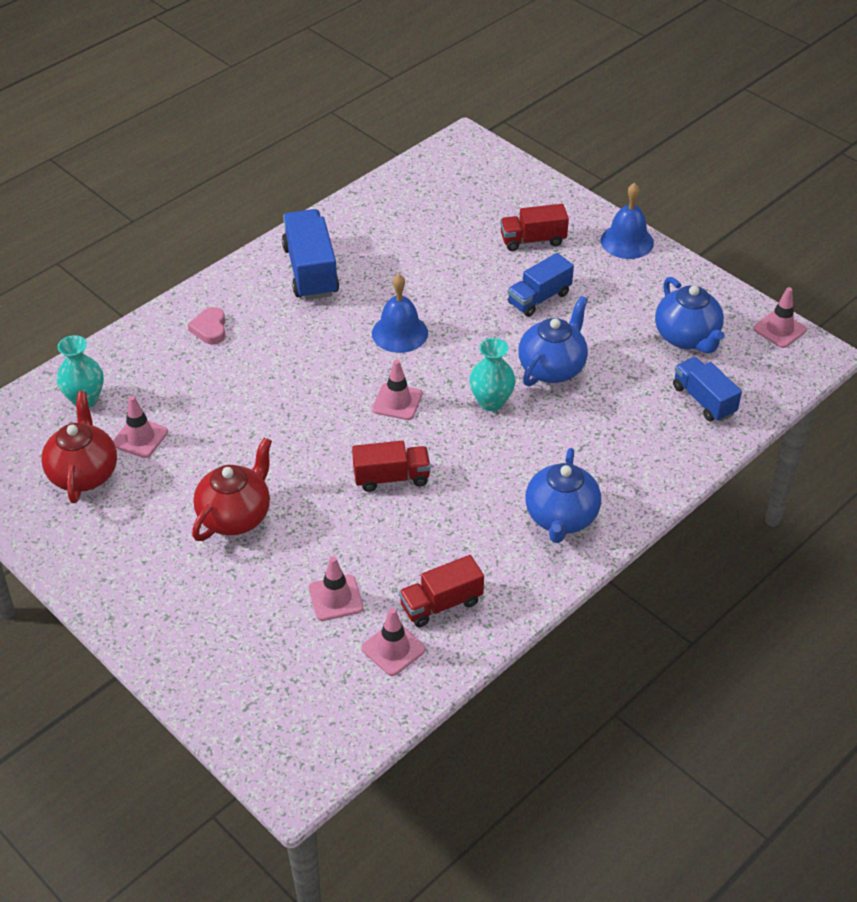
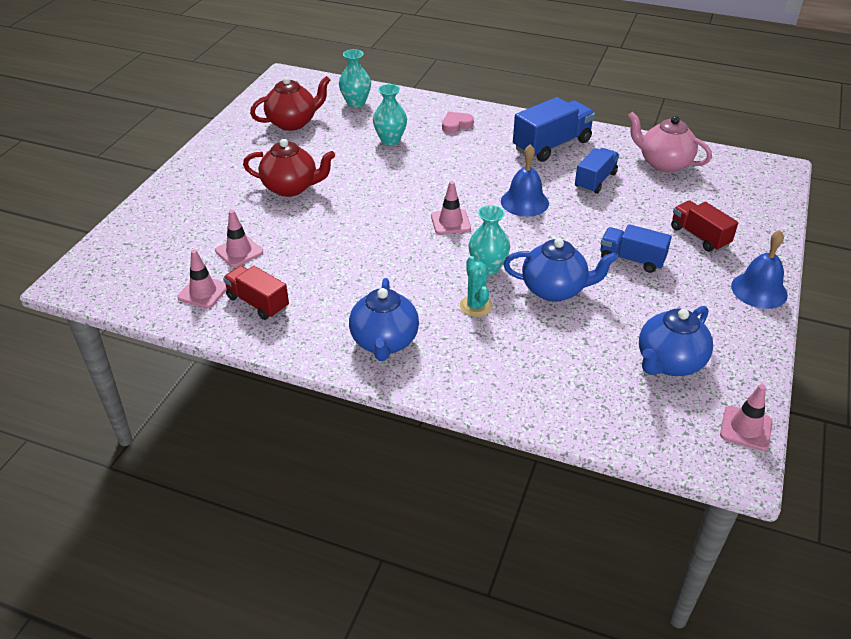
camera: 65 degrees right, 5 degrees down
(140, 438) = (337, 131): pink traffic cone -> none
(198, 396) = (390, 140): none -> turquoise vase
(391, 477) = (371, 242): red truck -> none
(403, 208) = (663, 163): none -> pink teapot
(544, 432) = (476, 306): none -> turquoise cactus
(561, 518) = (384, 342): blue teapot -> blue teapot turned 75 degrees counterclockwise
(703, 400) = (595, 396): blue truck -> blue truck (595, 181)

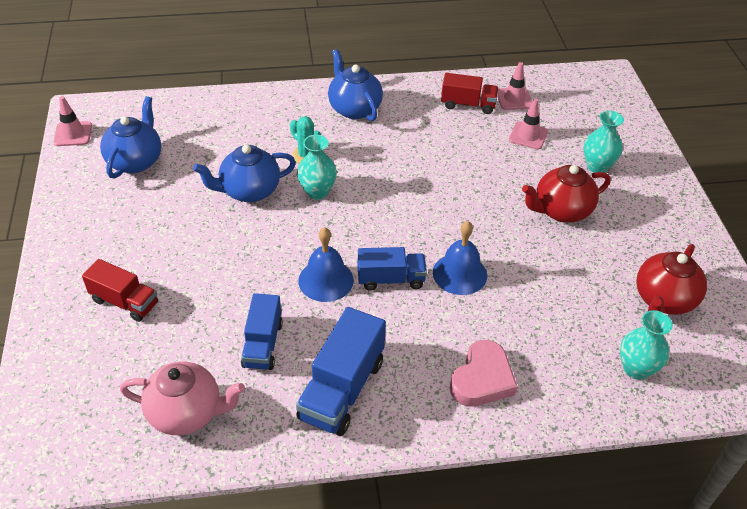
camera: 150 degrees right, 5 degrees up
(390, 140) = (533, 317): turquoise vase -> turquoise vase (597, 166)
(450, 222) = (382, 227): pink traffic cone -> none
(456, 125) = (482, 379): pink heart -> pink heart, size x1.55
(631, 259) = (189, 247): blue truck -> blue truck (391, 279)
(759, 290) = (59, 255): blue bell -> blue bell (460, 274)

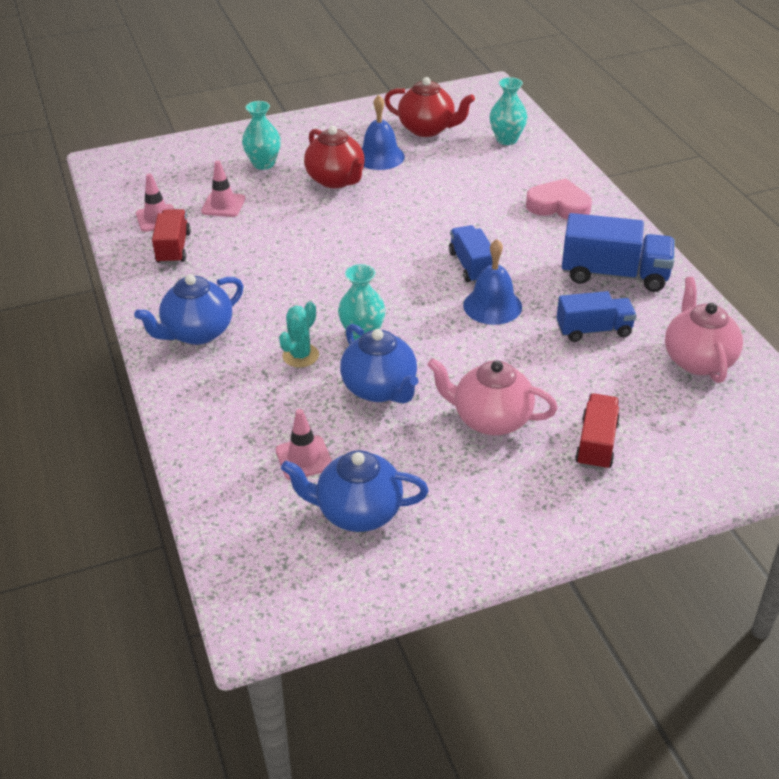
camera: 100 degrees left, 5 degrees down
(73, 134) = (317, 608): pink traffic cone -> pink traffic cone (304, 458)
(185, 245) = (490, 419): none -> pink teapot
(460, 274) = (445, 228): blue bell -> blue bell (380, 156)

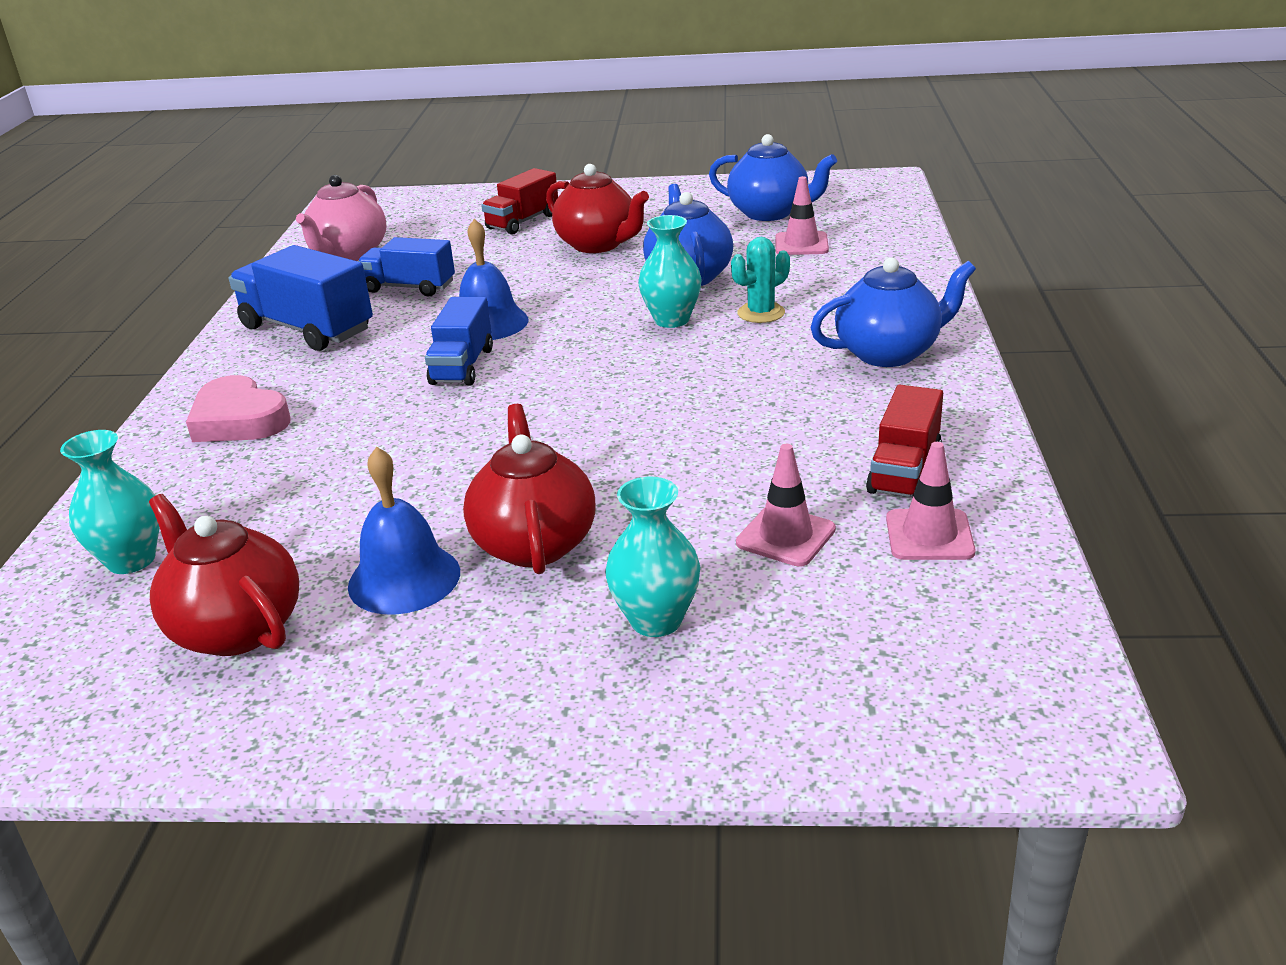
camera: 155 degrees left, 10 degrees down
(490, 419) = (598, 245): pink teapot -> red teapot

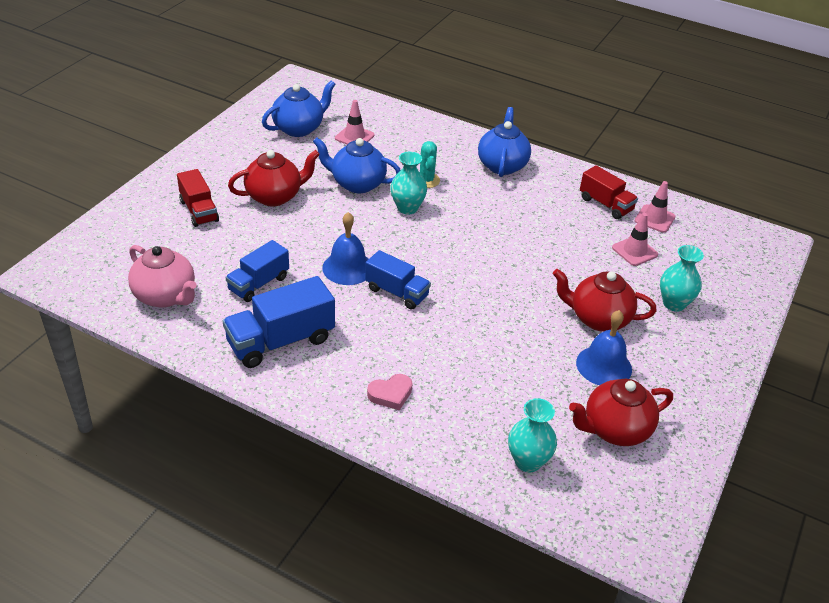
camera: 70 degrees left, 10 degrees up
(239, 420) = (390, 394): pink heart -> pink heart, size x0.65

